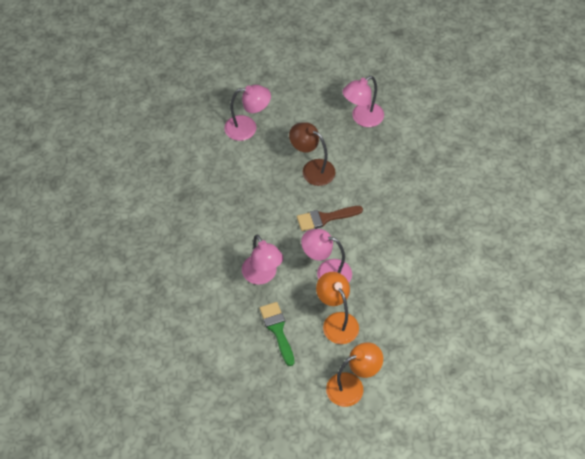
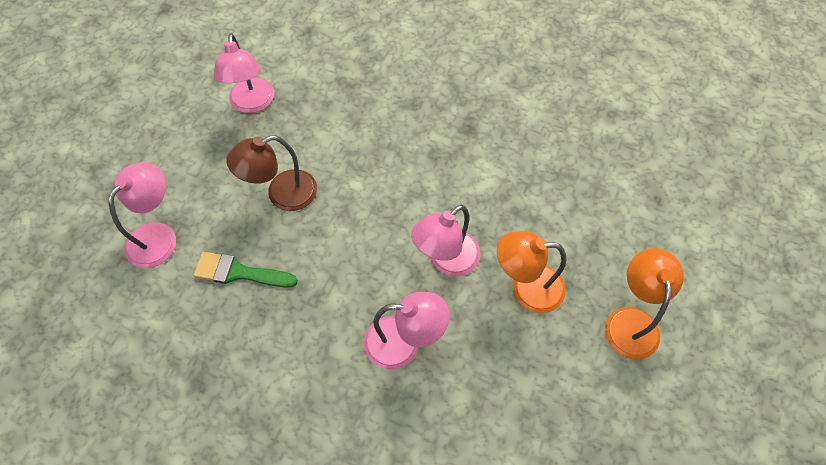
camera: 60 degrees left, 5 degrees up
(277, 330) = (500, 369): green brush -> green brush (239, 272)
(325, 218) = (365, 219): brown brush -> none

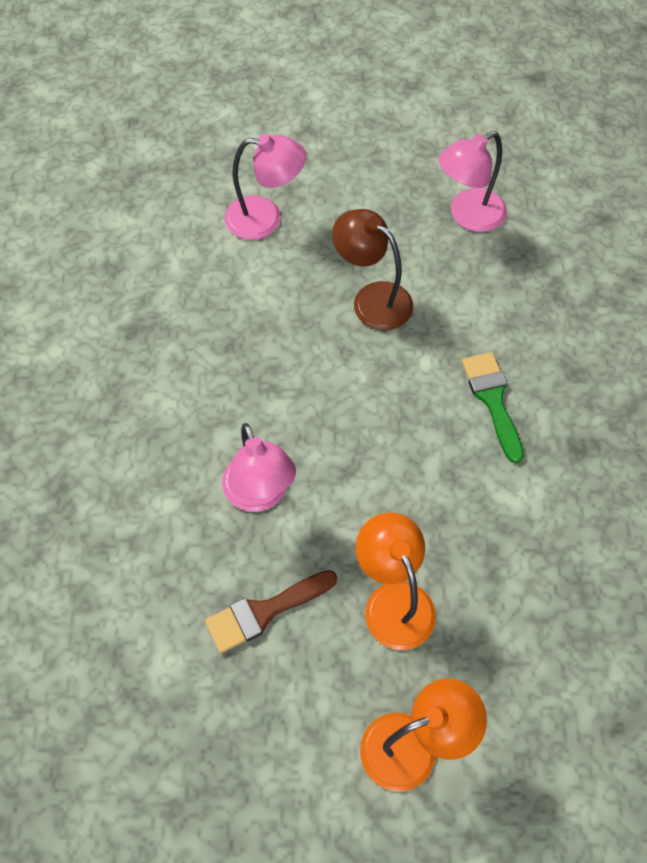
camera: 65 degrees right, 0 degrees up
(239, 272) = (262, 305): green brush -> green brush (492, 400)
(446, 261) = (381, 497): pink lamp -> none
(499, 379) = (264, 612): none -> brown brush

